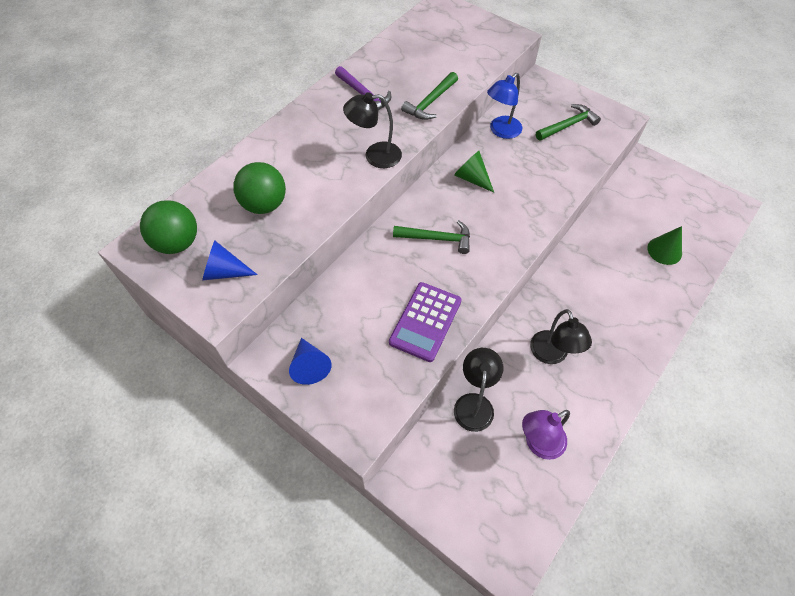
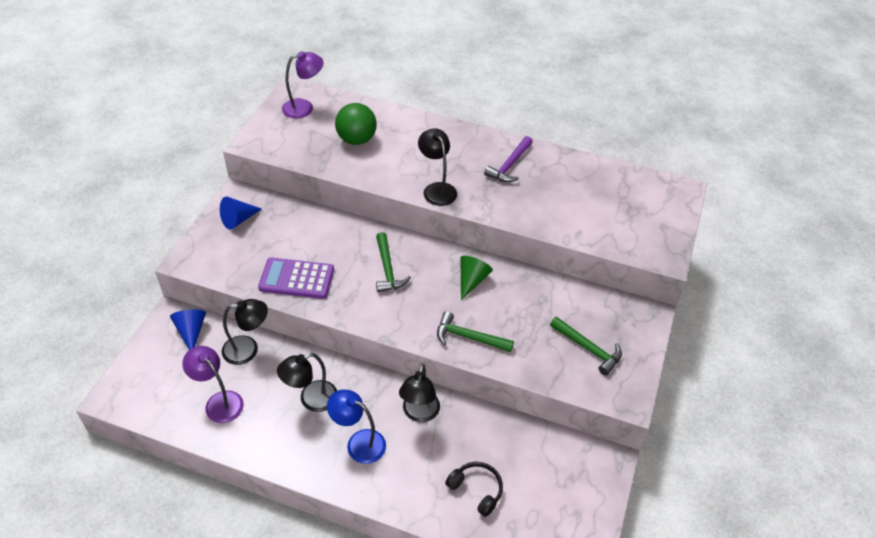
camera: 70 degrees right, 10 degrees down
(177, 243) = (304, 107): green ball -> purple lamp
(224, 272) = (286, 137): blue cone -> blue cone (191, 331)
(430, 102) = (524, 211): green hammer -> green hammer (469, 337)
(501, 131) = (548, 292): blue lamp -> blue lamp (359, 443)
(583, 271) = (419, 413): none -> black lamp
(664, 250) = (476, 490): green cone -> black headphones

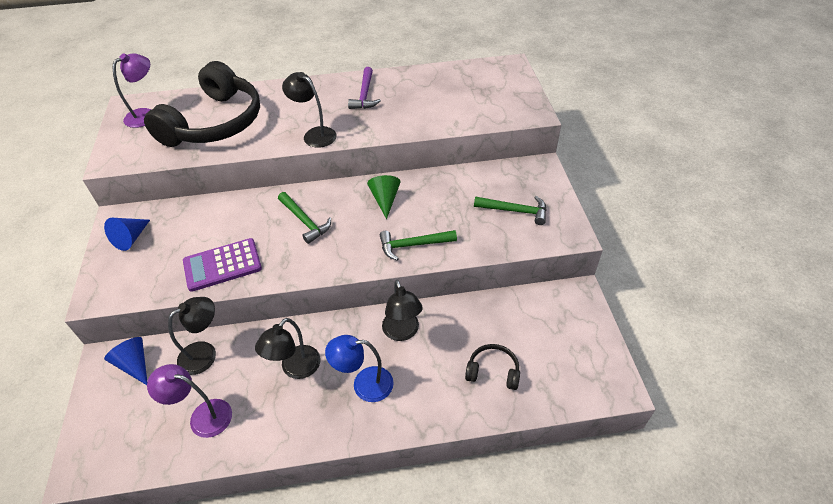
camera: 25 degrees left, 0 degrees up
(356, 139) = (214, 123): green ball -> black headphones

